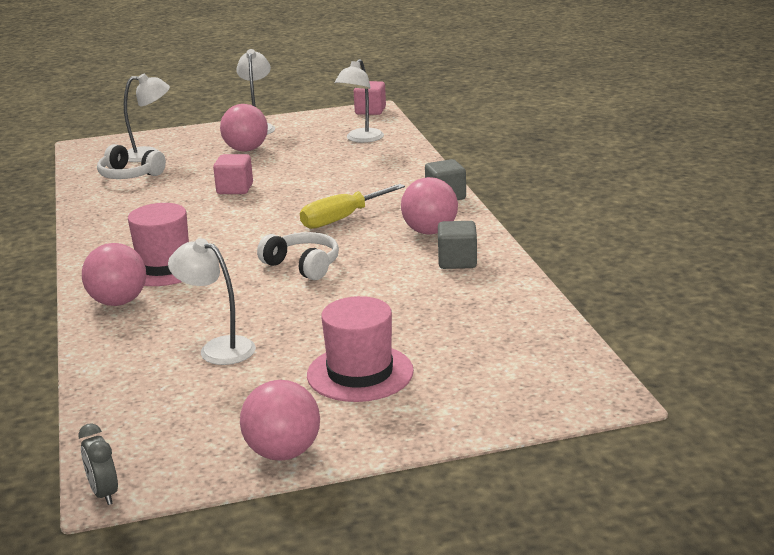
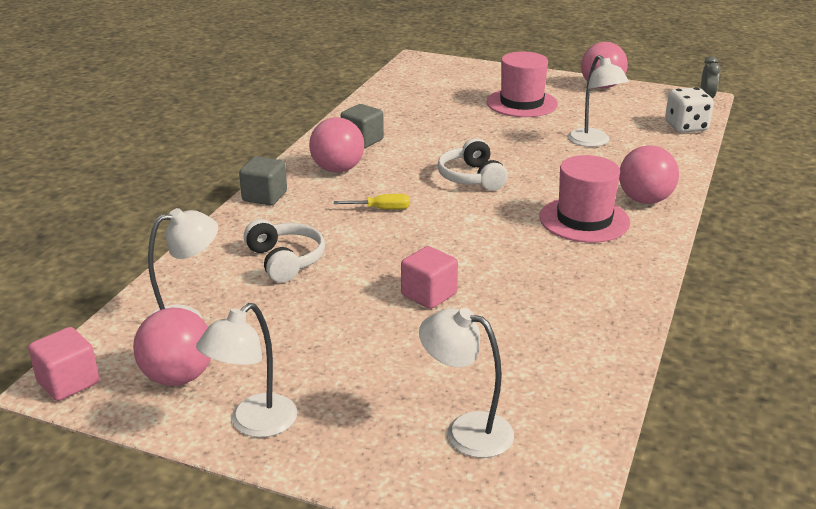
camera: 145 degrees left, 5 degrees up
(114, 417) = (686, 127): none -> white dice
(129, 175) = (529, 387): white headphones -> white headphones (285, 260)
(246, 150) = (334, 370): pink ball -> pink ball (178, 377)
(342, 219) = (382, 209): yellow screwdriver -> yellow screwdriver, size x0.57

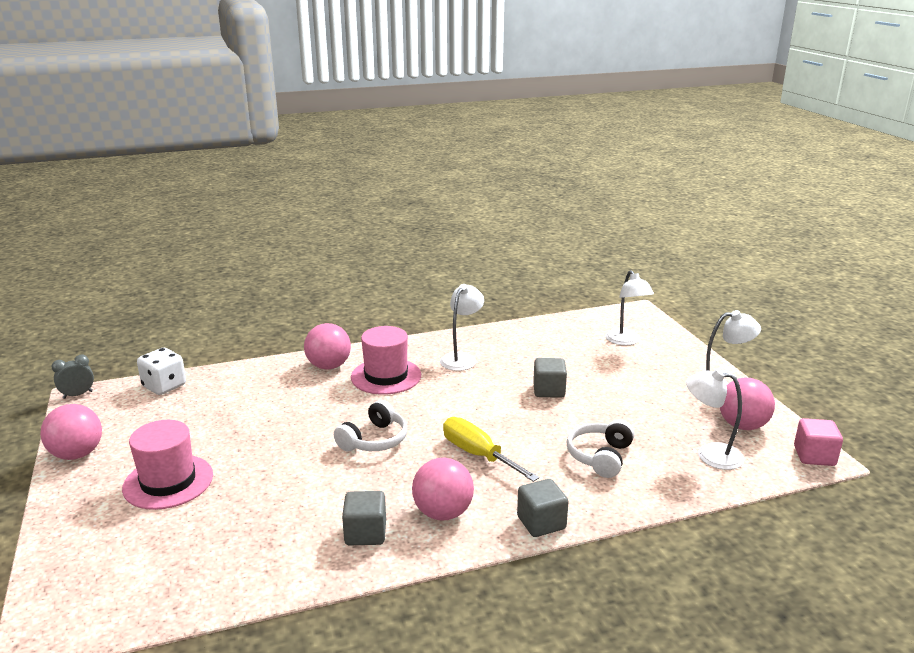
camera: 130 degrees left, 5 degrees down
(382, 209) = (478, 454): yellow screwdriver -> yellow screwdriver, size x1.74
(429, 295) = (549, 390): pink cube -> grey cube
(593, 142) = (239, 414): white lamp -> white lamp (461, 358)

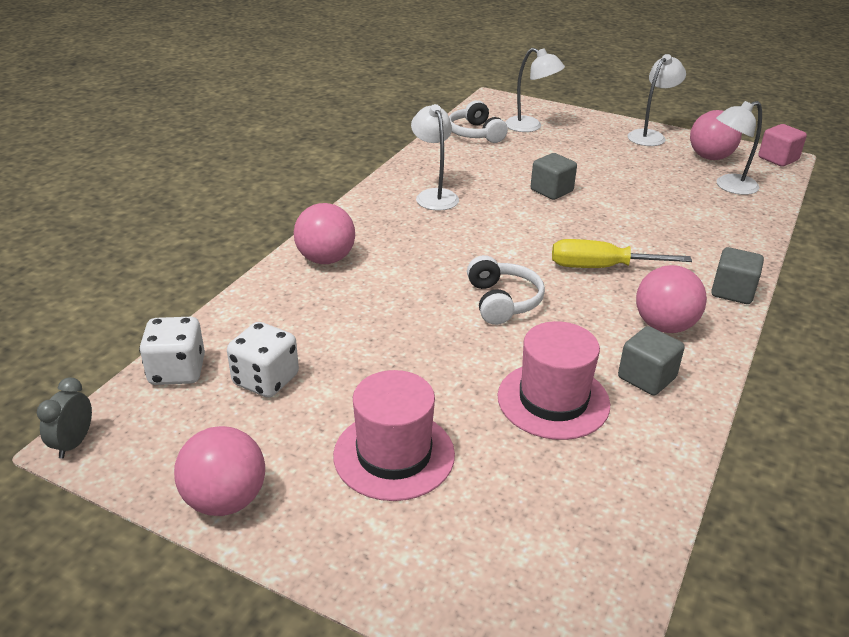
camera: 45 degrees left, 10 degrees up
(188, 412) = (266, 380): none -> white dice
(386, 376) = (400, 242): pink hat -> pink hat (553, 400)
(600, 456) = (676, 223): white headphones -> white headphones (475, 133)

